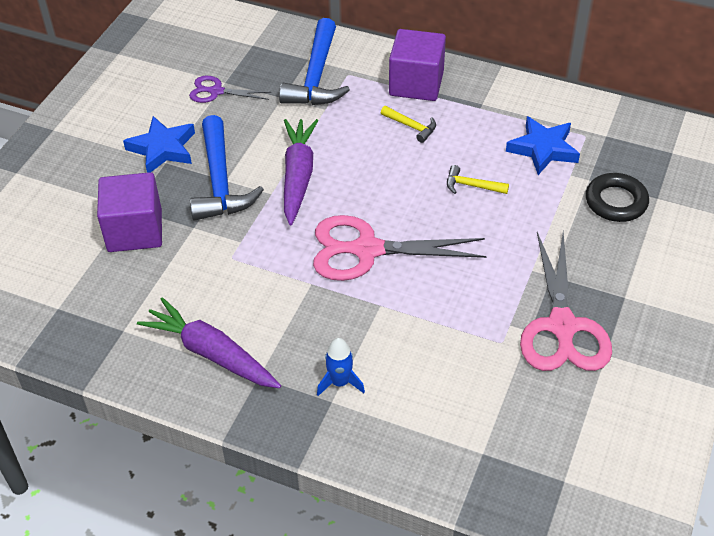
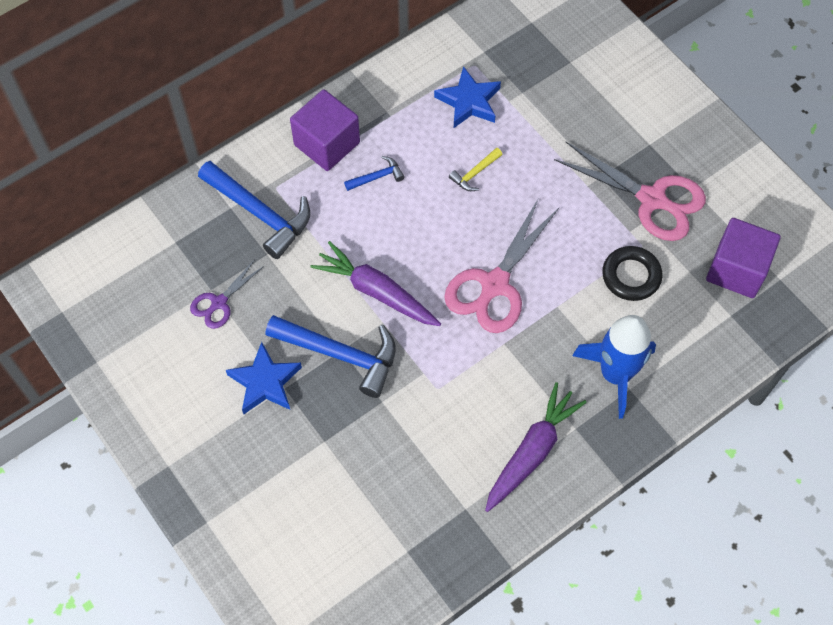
camera: 60 degrees left, 15 degrees up
(135, 230) = (355, 450): purple cube -> purple cube (736, 270)
(211, 353) = (532, 452): purple carrot -> purple carrot turned 150 degrees clockwise
(340, 382) = (615, 374): blue rocket -> blue rocket, size x2.01
(411, 127) = (377, 177): yellow hammer -> blue hammer
(616, 202) = (556, 90): black ring -> black ring (631, 276)

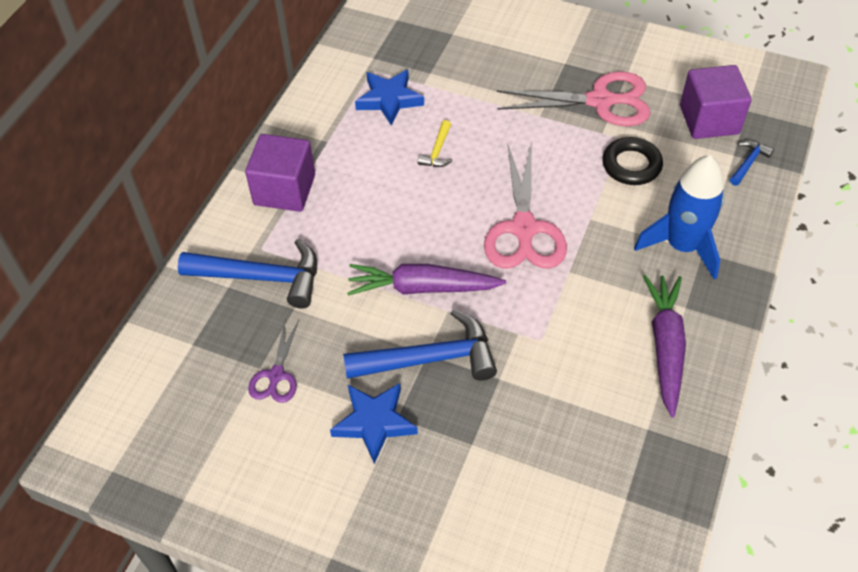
camera: 30 degrees left, 10 degrees down
(377, 177) = (352, 194): blue hammer -> blue hammer (748, 163)

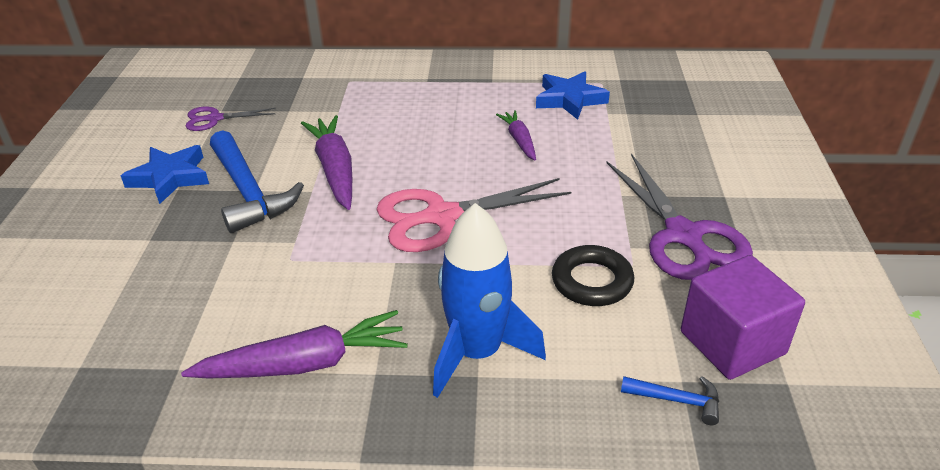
camera: 70 degrees right, 15 degrees down
(262, 277) = (317, 88): blue hammer -> none
(284, 190) = (420, 75): purple cube -> none
(437, 151) = (519, 140): yellow hammer -> purple carrot
(600, 101) = (683, 235): pink scissors -> purple scissors

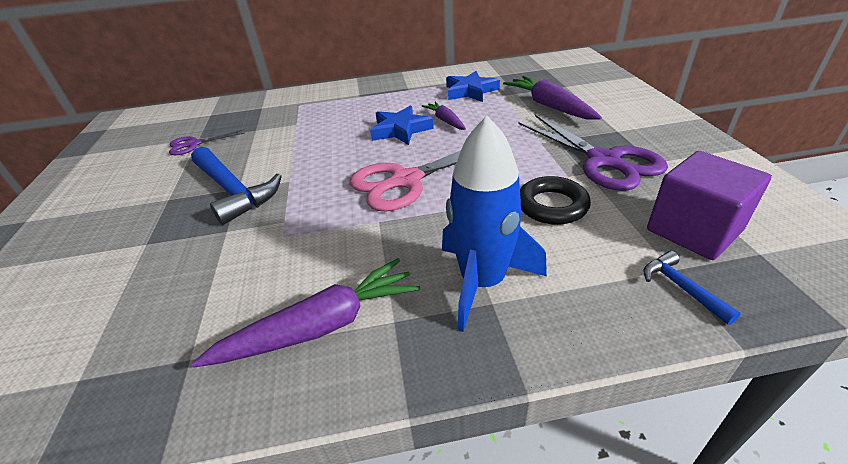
camera: 10 degrees left, 0 degrees up
(170, 178) = (160, 192): blue star -> blue star (400, 130)
(335, 170) = (305, 163): purple carrot -> purple carrot (549, 106)
(677, 400) = (681, 287): blue hammer -> blue hammer turned 120 degrees counterclockwise

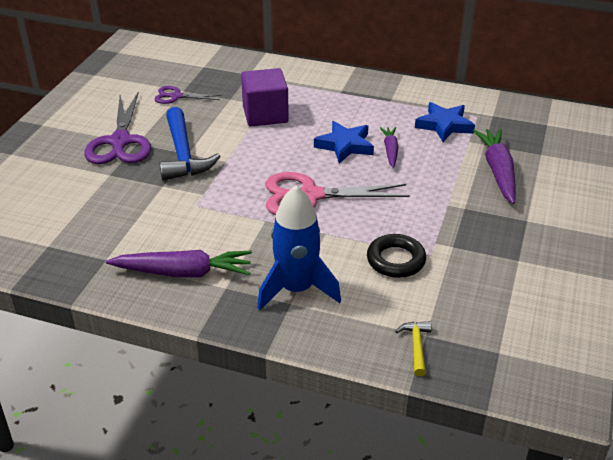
camera: 25 degrees right, 0 degrees up
(603, 160) = (479, 242): purple scissors -> purple scissors (120, 141)
(681, 287) = (416, 346): blue hammer -> yellow hammer
(693, 230) = (474, 319): purple cube -> purple cube (265, 114)

